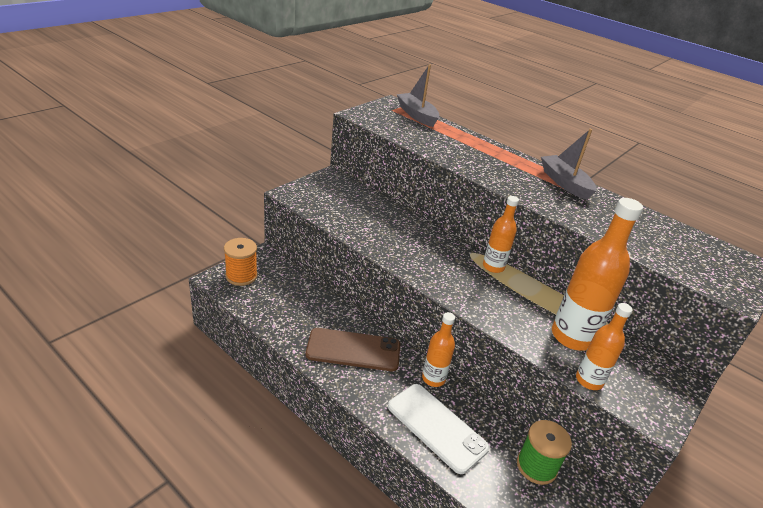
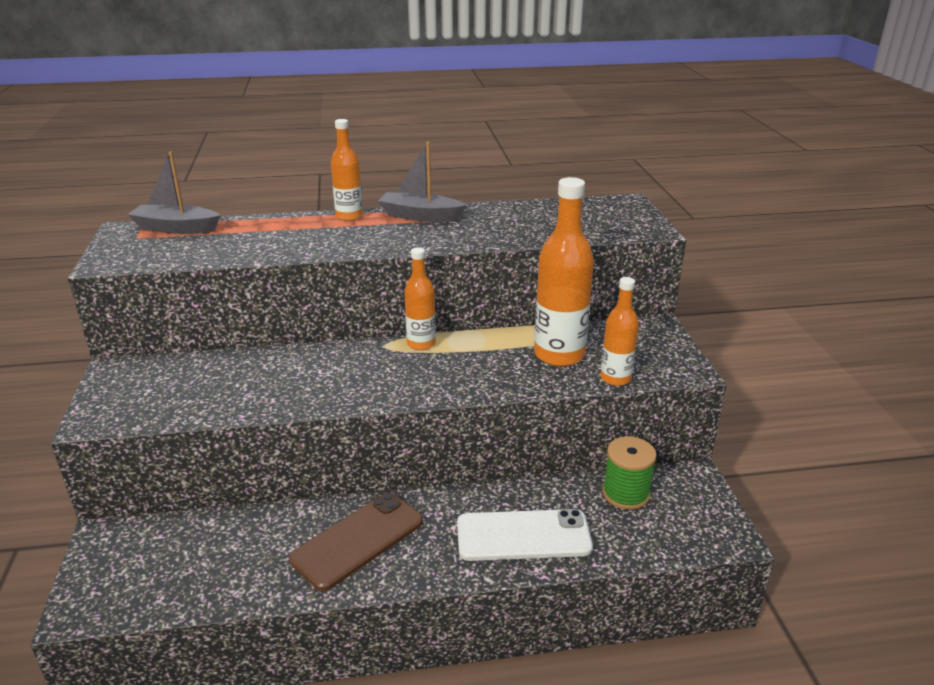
camera: 45 degrees left, 5 degrees down
(241, 276) = (108, 579): orange spool -> none
(433, 378) = (463, 499): orange bottle -> orange bottle (349, 216)

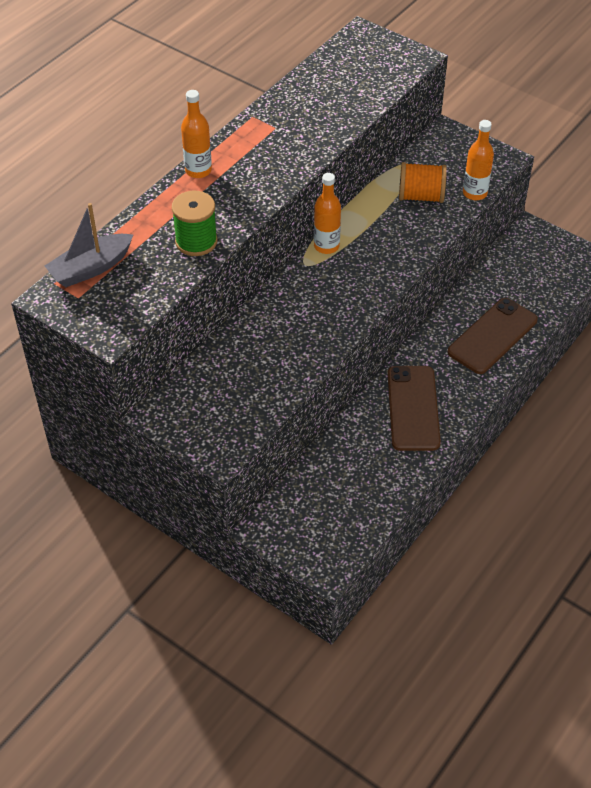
camera: 45 degrees left, 20 degrees up
(420, 216) = (249, 137): grey boat -> none
(523, 536) = (492, 336): white phone -> brown phone
(559, 355) = (420, 196): orange bottle -> orange spool
(625, 494) = (510, 269): green spool -> green spool (196, 241)

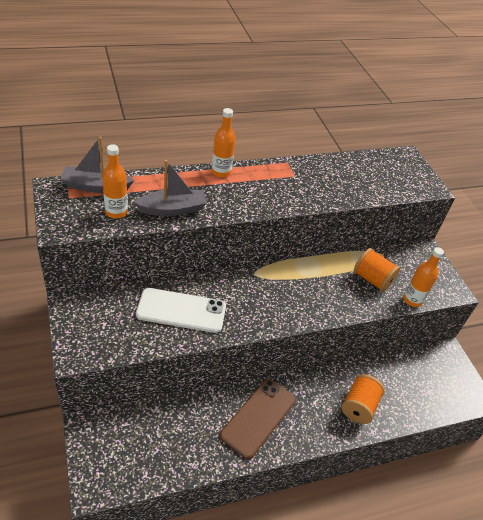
camera: 30 degrees right, 5 degrees down
(196, 241) = (172, 209): green spool -> grey boat
(273, 347) = (181, 310): none -> white phone
(326, 246) = (279, 271): orange bottle -> orange bottle (116, 212)
(492, 336) = (359, 406): brown phone -> orange spool

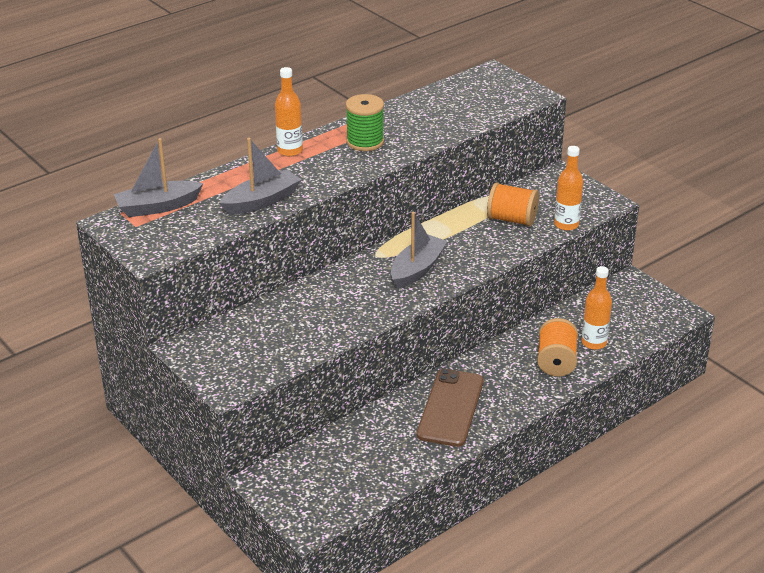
camera: 15 degrees left, 10 degrees down
(116, 212) = (201, 223): orange bottle -> orange bottle (594, 343)
(181, 310) = (316, 314): white phone -> none
(278, 298) = (417, 269): none -> grey boat
(280, 184) = (365, 142): none -> green spool

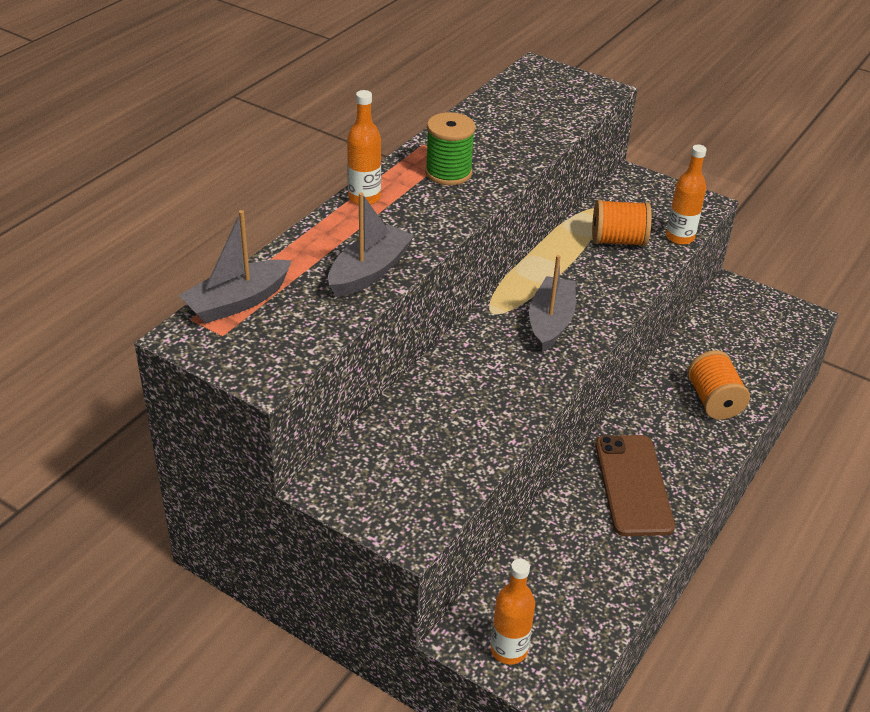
camera: 20 degrees left, 5 degrees up
(594, 343) = (739, 369): orange bottle -> orange bottle (509, 650)

